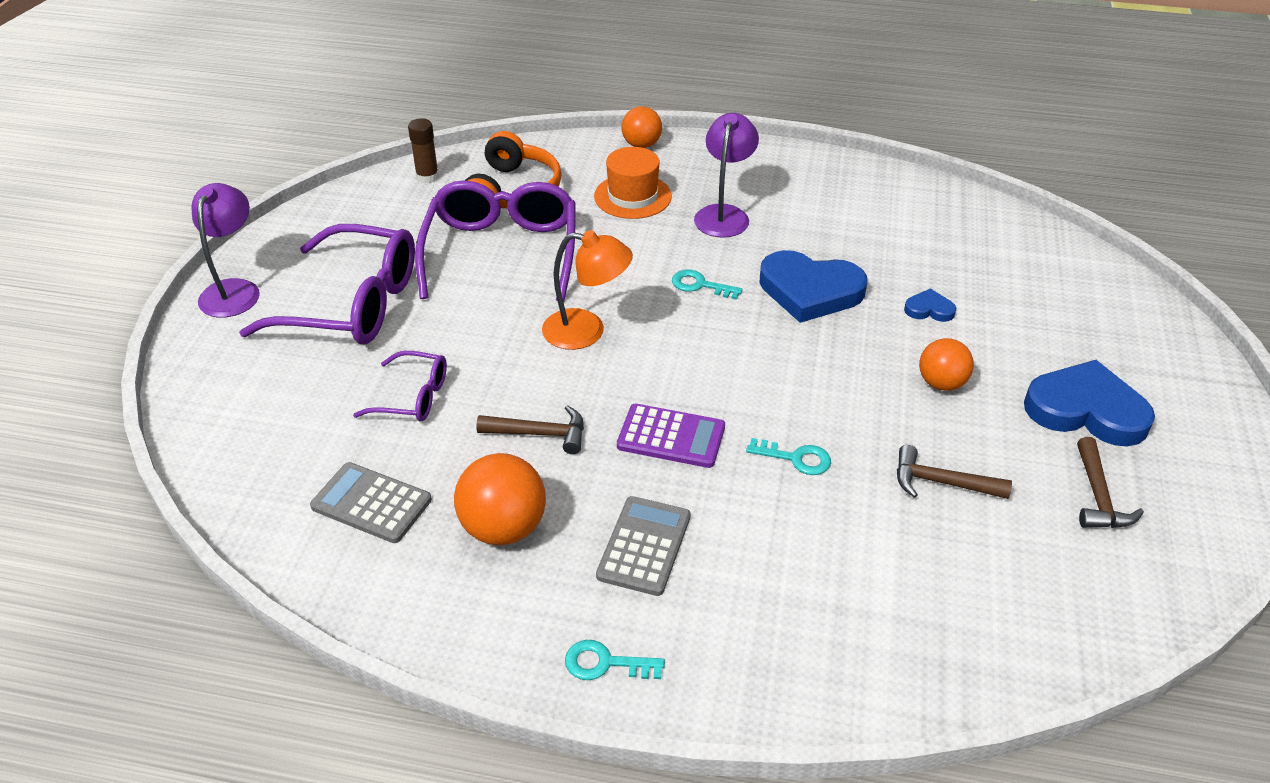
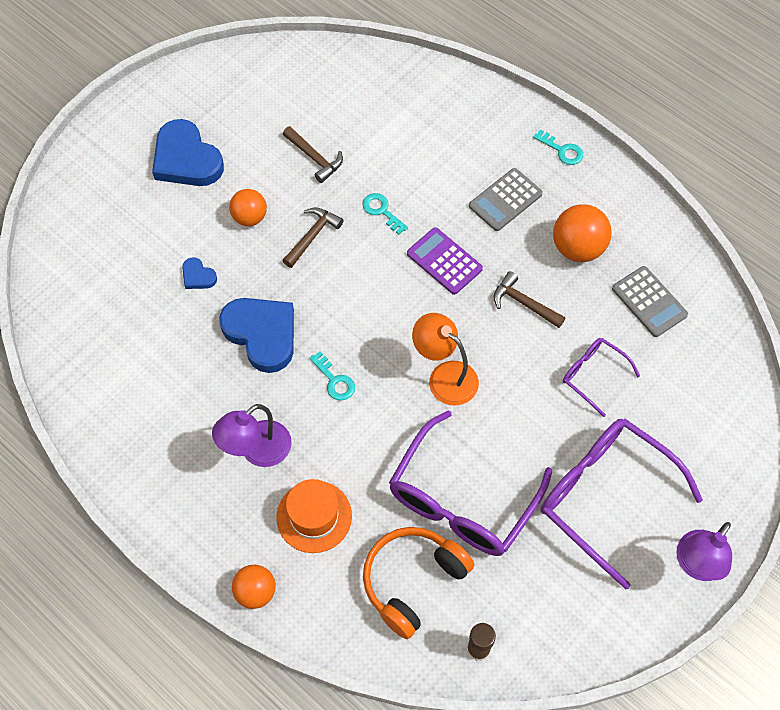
camera: 150 degrees left, 20 degrees up
(1098, 496) = (240, 111): brown hammer -> brown hammer (312, 236)

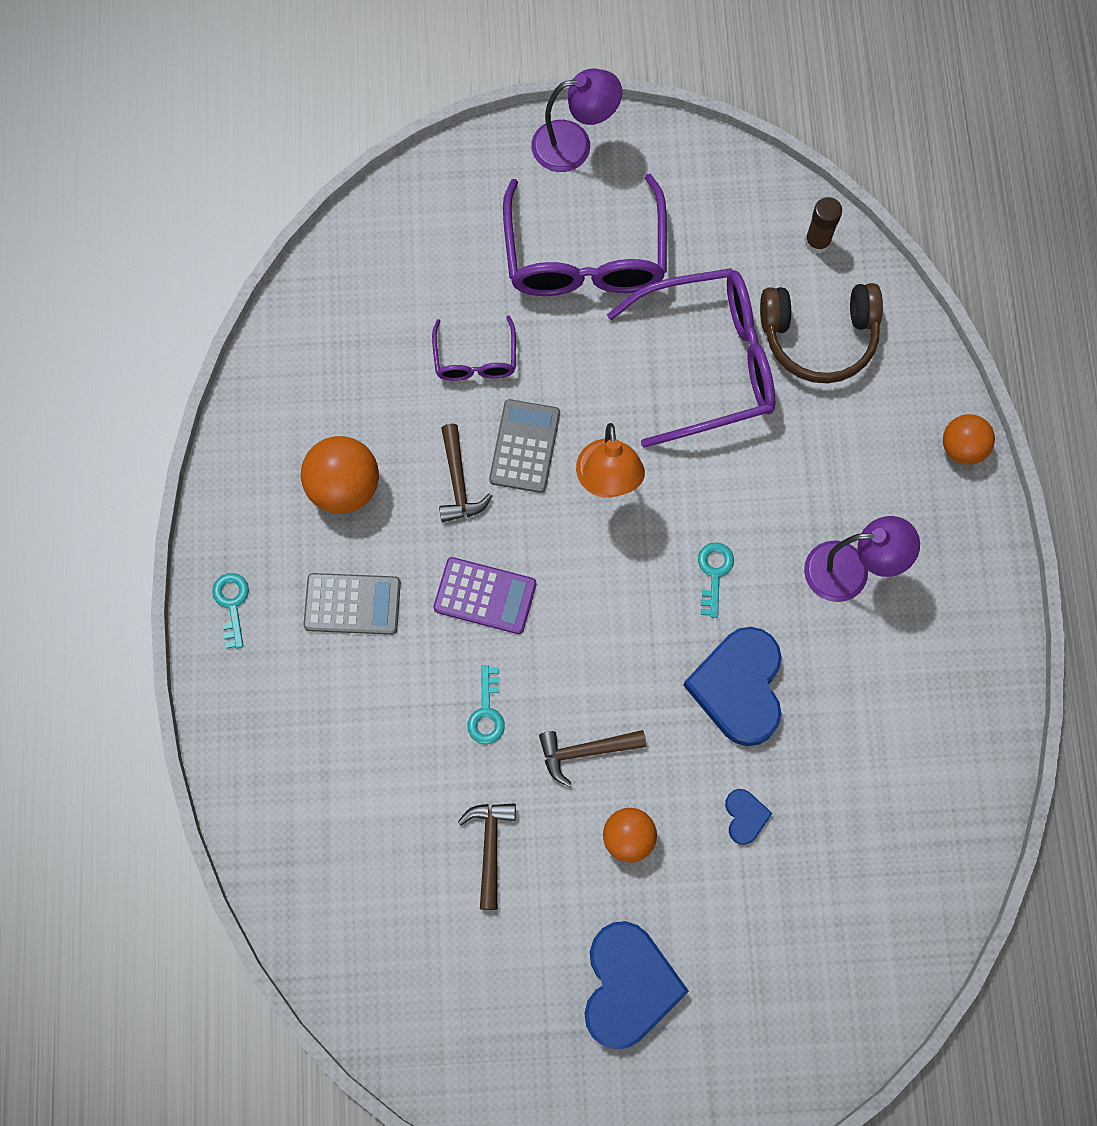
camera: 135 degrees left, 10 degrees up
(314, 516) = (852, 465): orange hat -> none
(412, 581) = (819, 338): orange headphones -> brown headphones
(444, 261) = (485, 596): purple calculator -> purple calculator turned 75 degrees counterclockwise
(649, 302) = (344, 375): grey calculator -> grey calculator (525, 446)

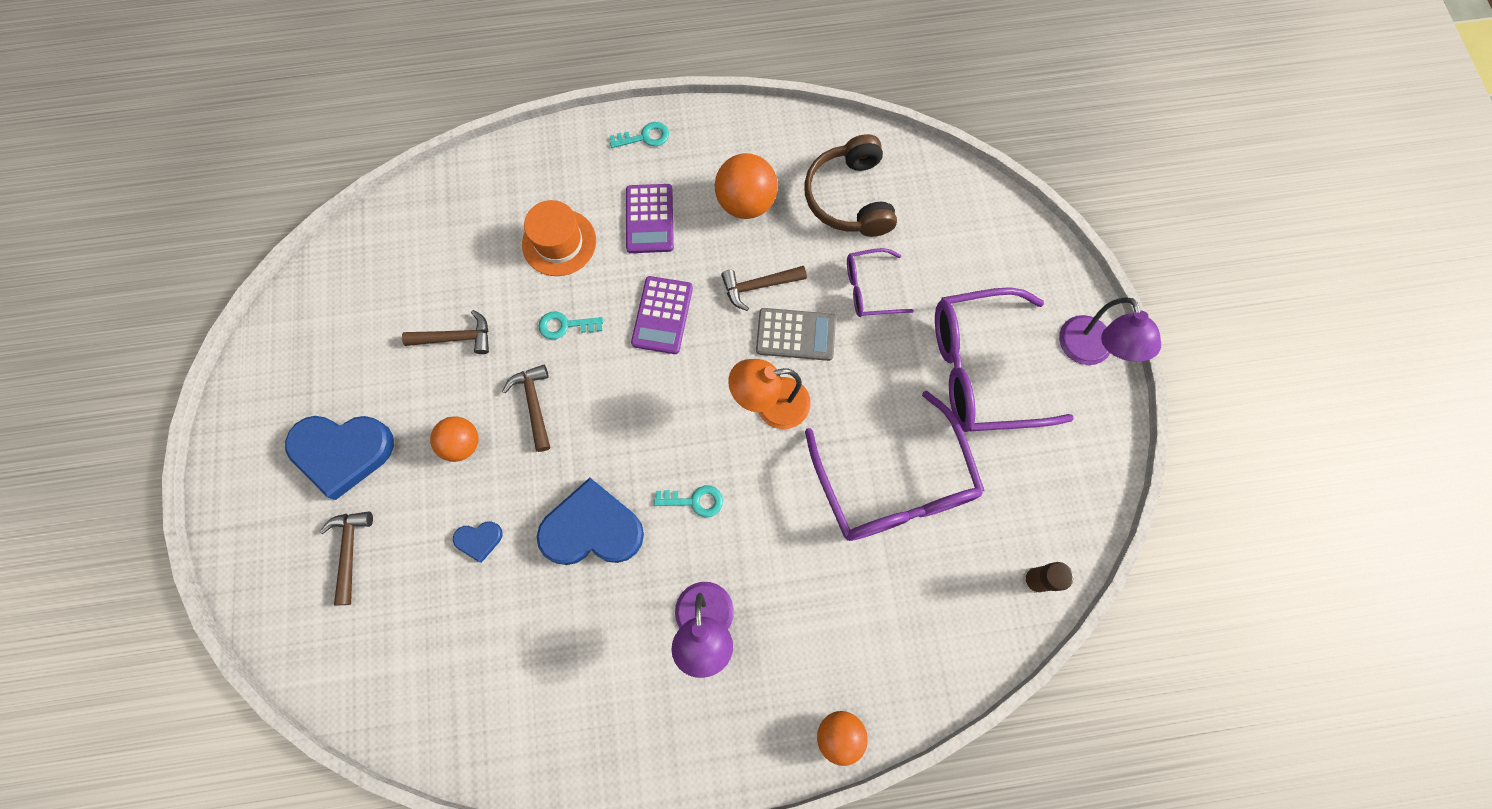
camera: 85 degrees right, 0 degrees up
(352, 604) = (649, 219): grey calculator -> purple calculator
(372, 717) = (559, 242): none -> orange hat
(749, 970) = (350, 551): none -> brown hammer
(819, 338) = (934, 586): brown headphones -> brown headphones (849, 198)

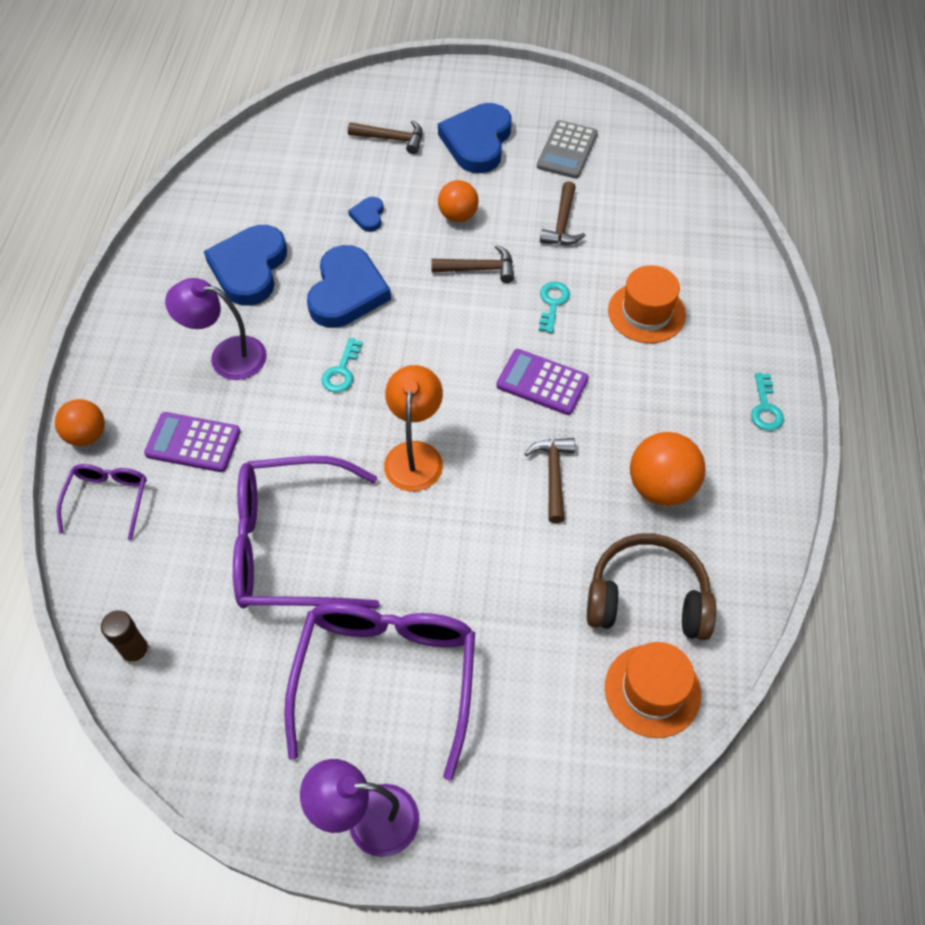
camera: 105 degrees right, 15 degrees down
(581, 647) = (249, 268): none -> blue heart
(649, 219) = (658, 393): purple calculator -> purple calculator (193, 443)
(795, 335) = (486, 497): grey calculator -> grey calculator (567, 150)
(869, 289) = (521, 586): purple glasses -> purple glasses (108, 499)
(922, 183) = (652, 690): none -> orange hat

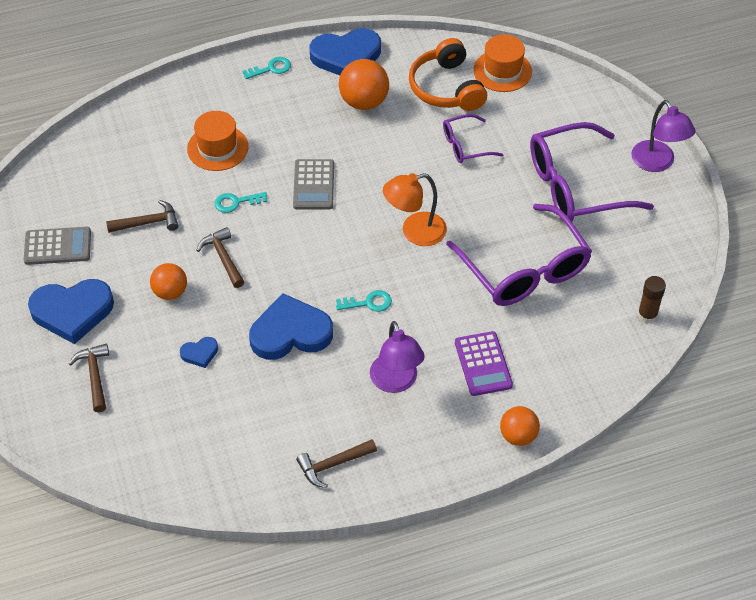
camera: 115 degrees left, 5 degrees down
(108, 499) = (558, 391): purple glasses -> purple glasses (465, 145)
(249, 268) = (300, 411): blue heart -> blue heart (346, 56)
(542, 382) = (313, 185): purple calculator -> grey calculator
(553, 475) = (387, 155): brown hammer -> brown hammer (333, 465)
(647, 598) = (446, 88): brown headphones -> orange headphones

